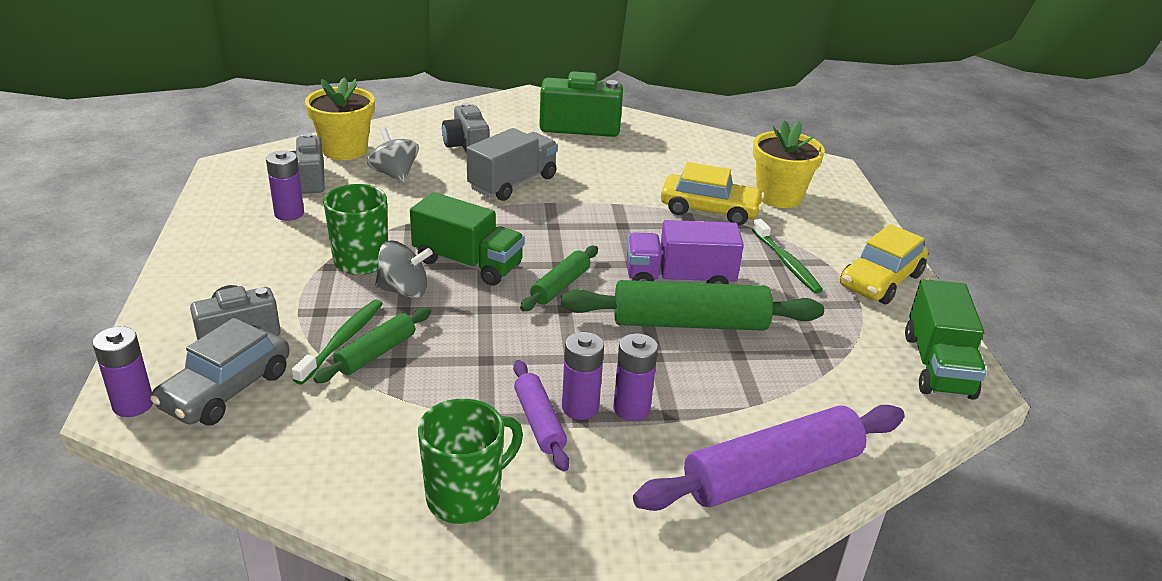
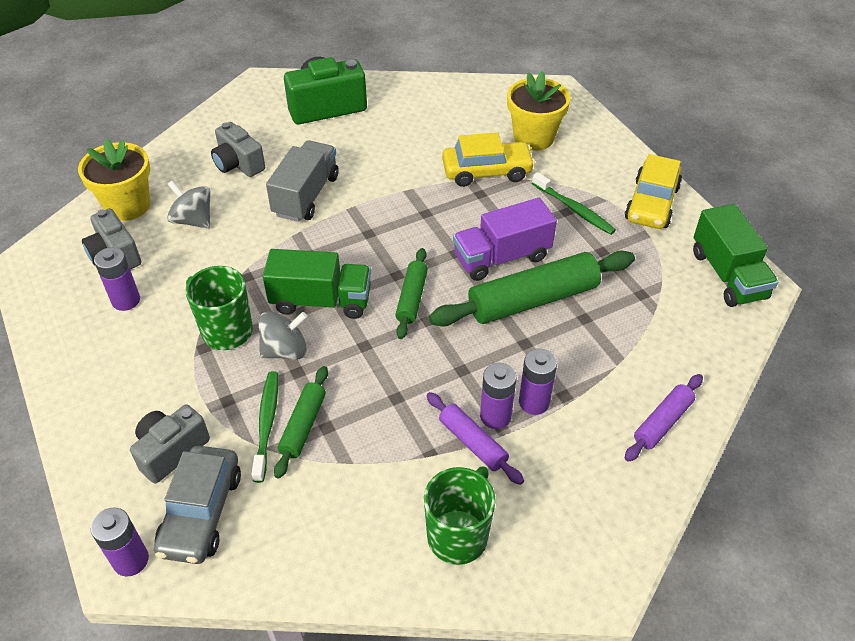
camera: 20 degrees left, 15 degrees up
(772, 474) = (662, 422): purple rolling pin -> purple rolling pin, size x0.54

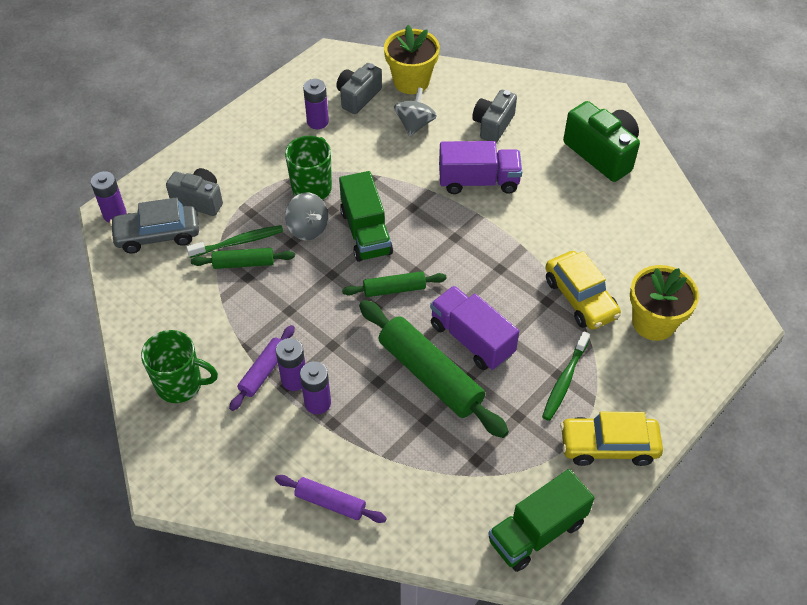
camera: 70 degrees right, 5 degrees up
(306, 196) = (478, 181): grey truck -> purple truck

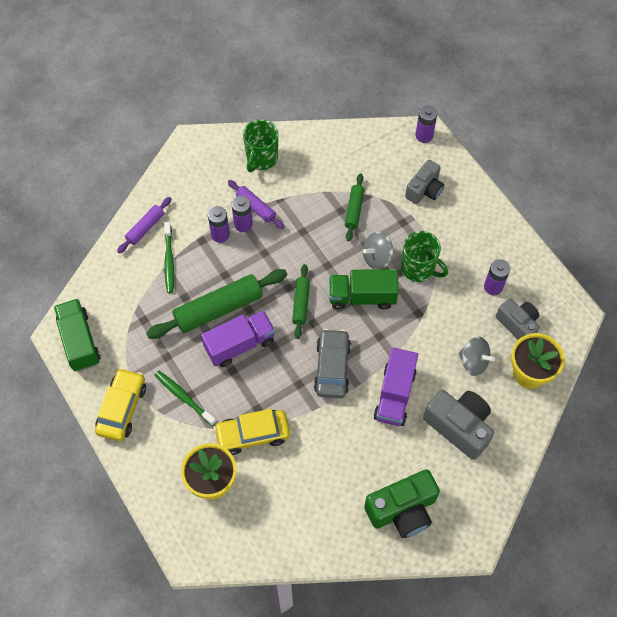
camera: 105 degrees right, 10 degrees up
(157, 235) = (396, 160): grey car -> grey car (332, 367)
(238, 242) = (375, 209): green toothbrush -> green toothbrush (169, 261)
(493, 125) = (459, 426): grey camera -> grey camera, size x1.51

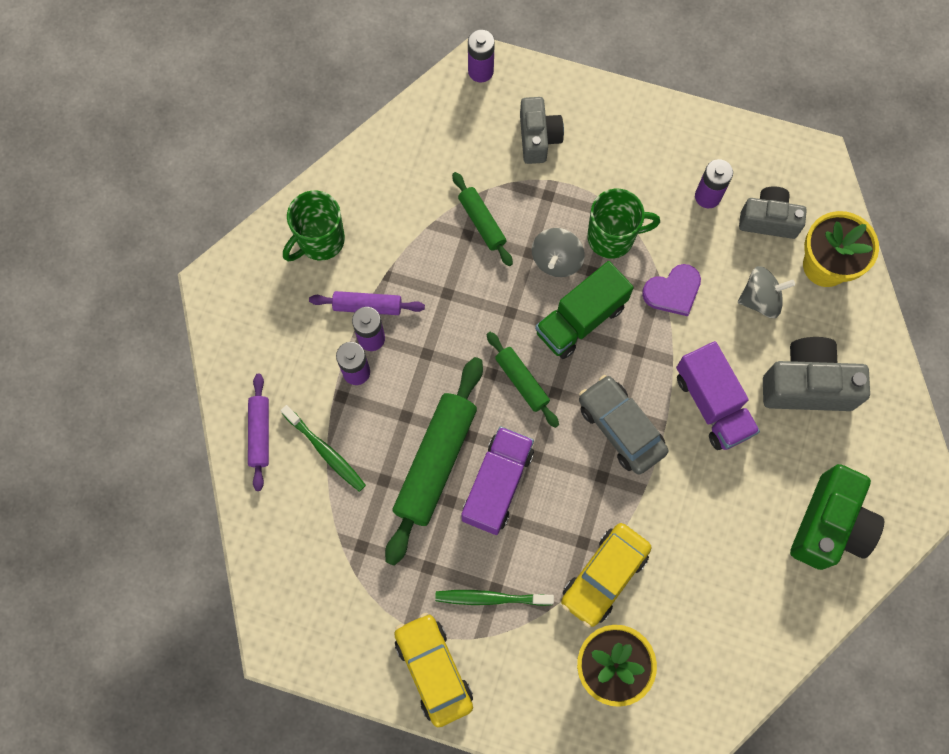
camera: 40 degrees left, 10 degrees up
(79, 341) = (310, 634): green truck -> none
(261, 159) = (320, 241): green mug -> green mug turned 60 degrees clockwise
(427, 320) = (673, 291): none -> purple heart

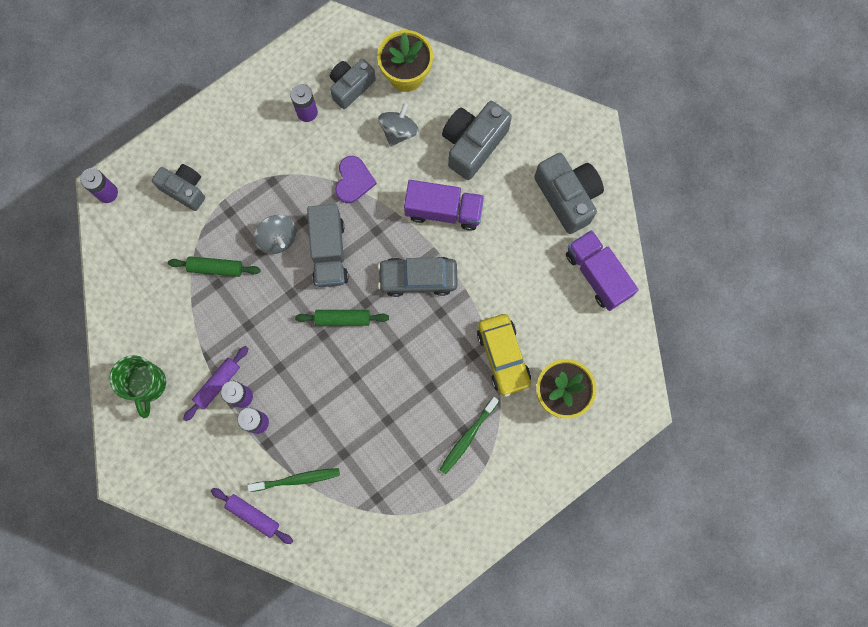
camera: 55 degrees left, 5 degrees up
(433, 670) = (487, 505): yellow car -> none
(436, 463) = (356, 412): green rolling pin -> none
(497, 485) = (399, 382): purple truck -> purple truck (597, 274)
(580, 319) = (329, 252): green truck -> grey truck
(612, 237) = (289, 192): green mug -> none
(829, 525) = (567, 197): green camera -> grey camera

